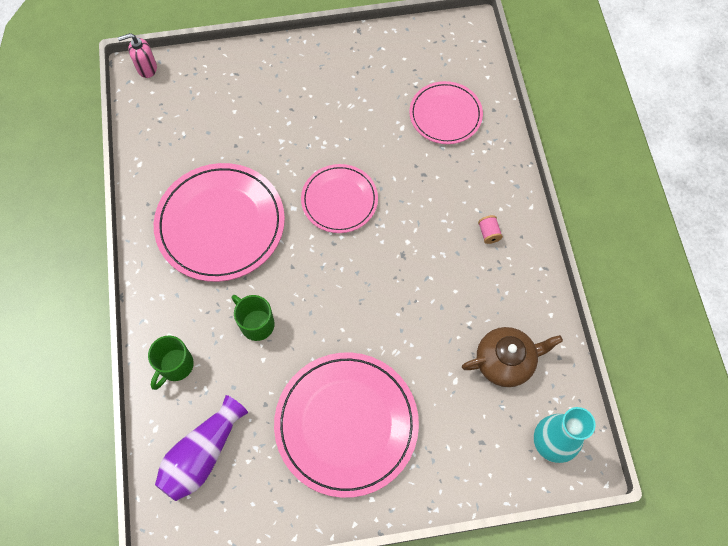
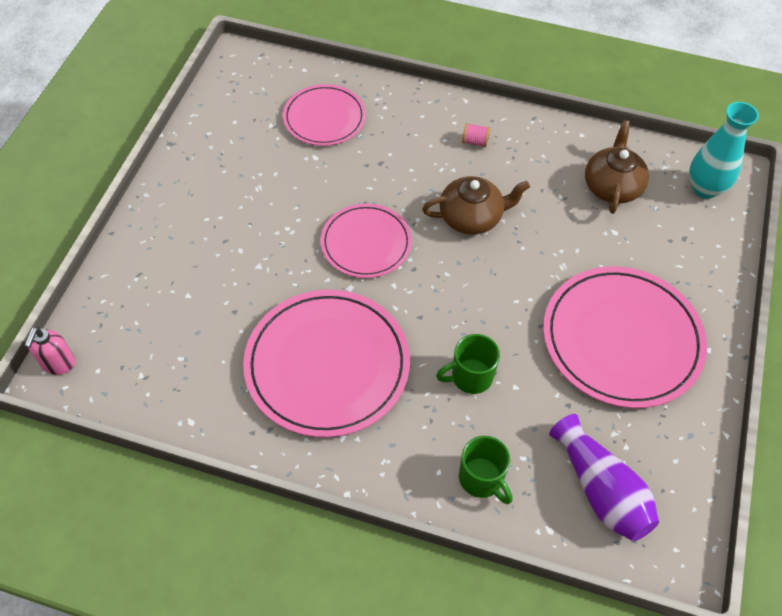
camera: 65 degrees left, 10 degrees down
(407, 263) = (472, 217): none -> brown teapot

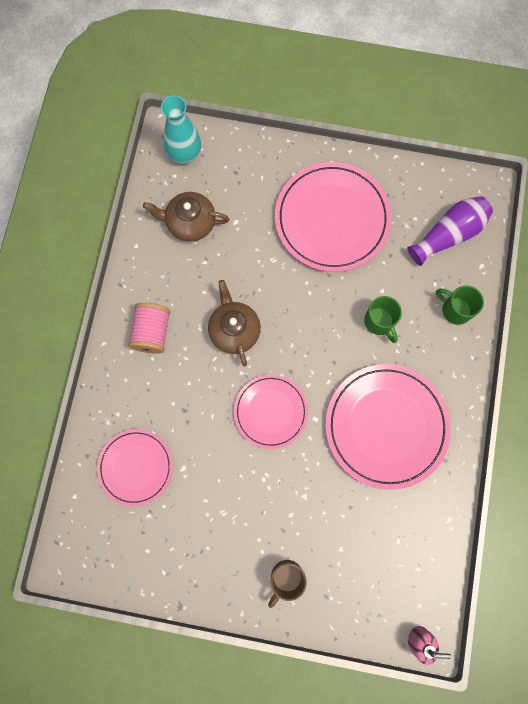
camera: 95 degrees left, 20 degrees up
(171, 238) = (286, 577): none -> brown mug
(475, 142) = (152, 332): pink spool -> pink spool, size x2.02
(481, 479) = (455, 310): green mug -> green mug turned 105 degrees counterclockwise

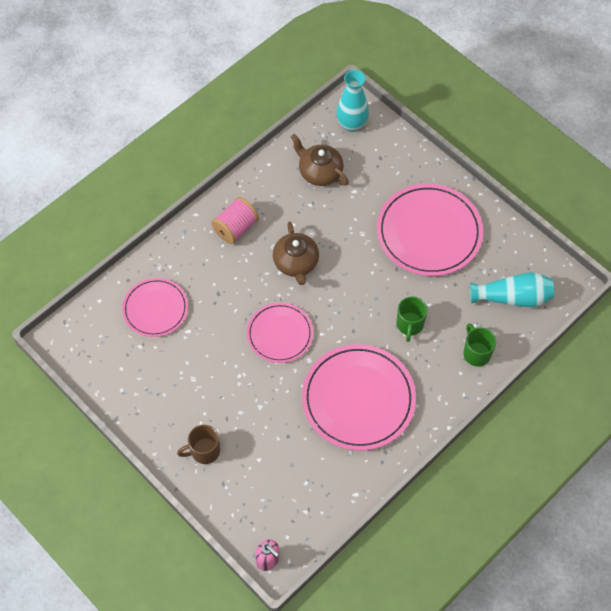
camera: 35 degrees right, 15 degrees down
(234, 330) = (296, 263): brown teapot -> brown teapot turned 150 degrees clockwise
(448, 234) = (513, 297): purple vase -> turquoise vase

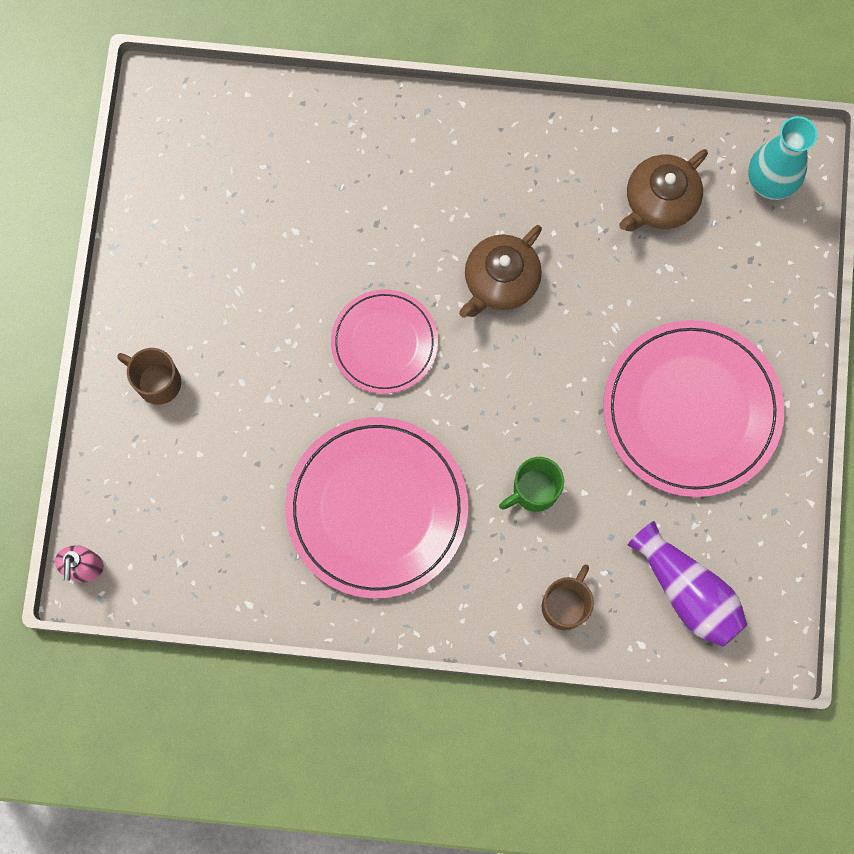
camera: 50 degrees right, 15 degrees up
(155, 309) = (292, 168): pink plate -> none
(236, 228) = (485, 167): pink spool -> none
(319, 172) = (659, 201): brown teapot -> brown teapot turned 135 degrees counterclockwise
(476, 353) = (565, 605): green mug -> brown mug
(513, 297) = (687, 591): turquoise vase -> purple vase

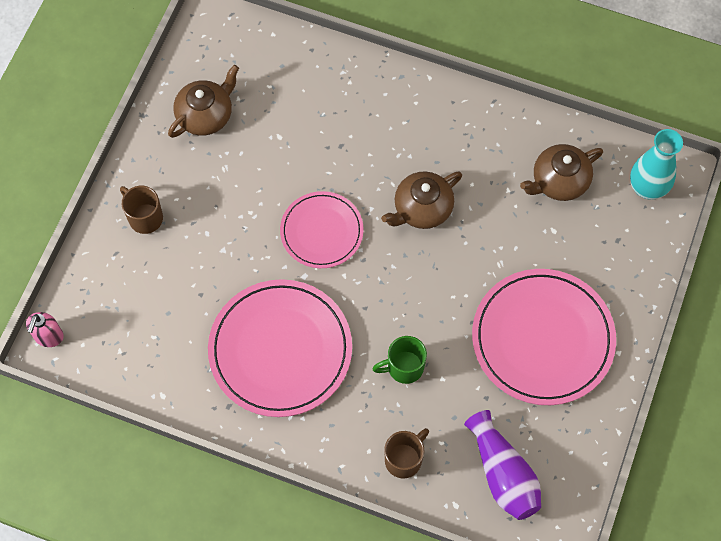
camera: 15 degrees right, 10 degrees down
(193, 226) = (206, 115): none -> brown teapot

